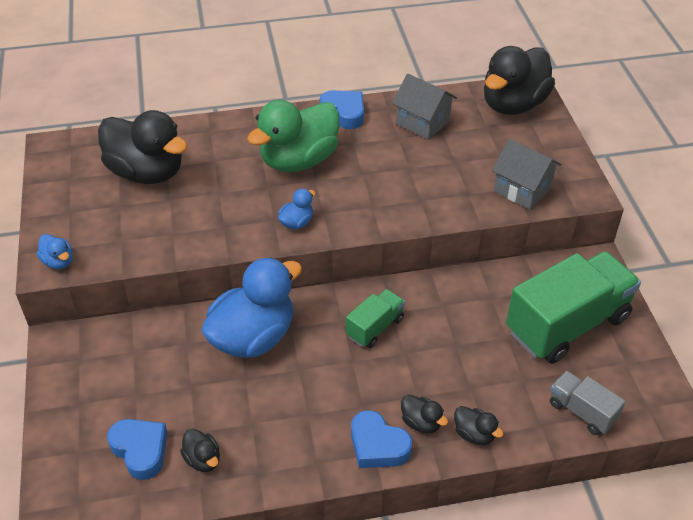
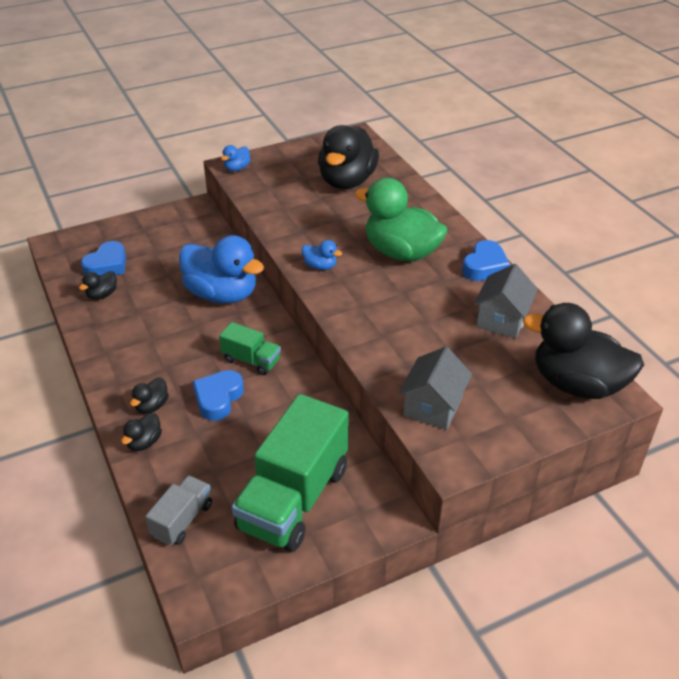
camera: 75 degrees right, 5 degrees down
(378, 445) = (125, 383): blue heart -> blue heart (218, 398)
(567, 324) = (294, 498): green truck -> green truck turned 75 degrees clockwise

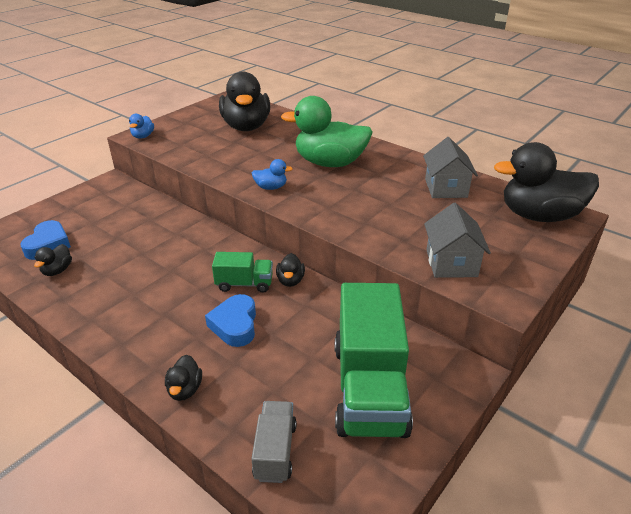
camera: 25 degrees left, 5 degrees down
(152, 406) = (171, 353): black duck -> black duck (290, 280)
(222, 294) = (180, 239): blue duck -> none
(484, 266) = (401, 157): blue heart -> none

